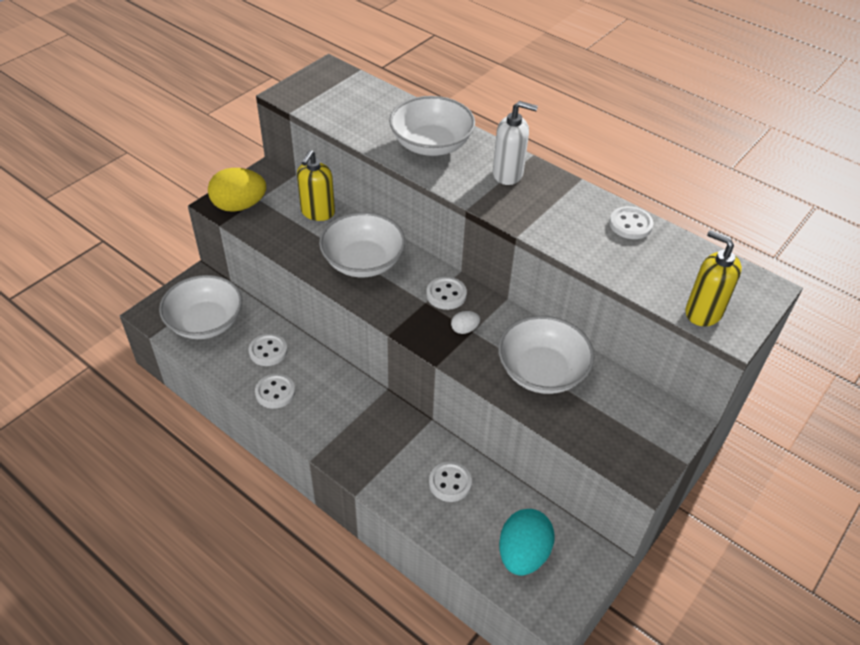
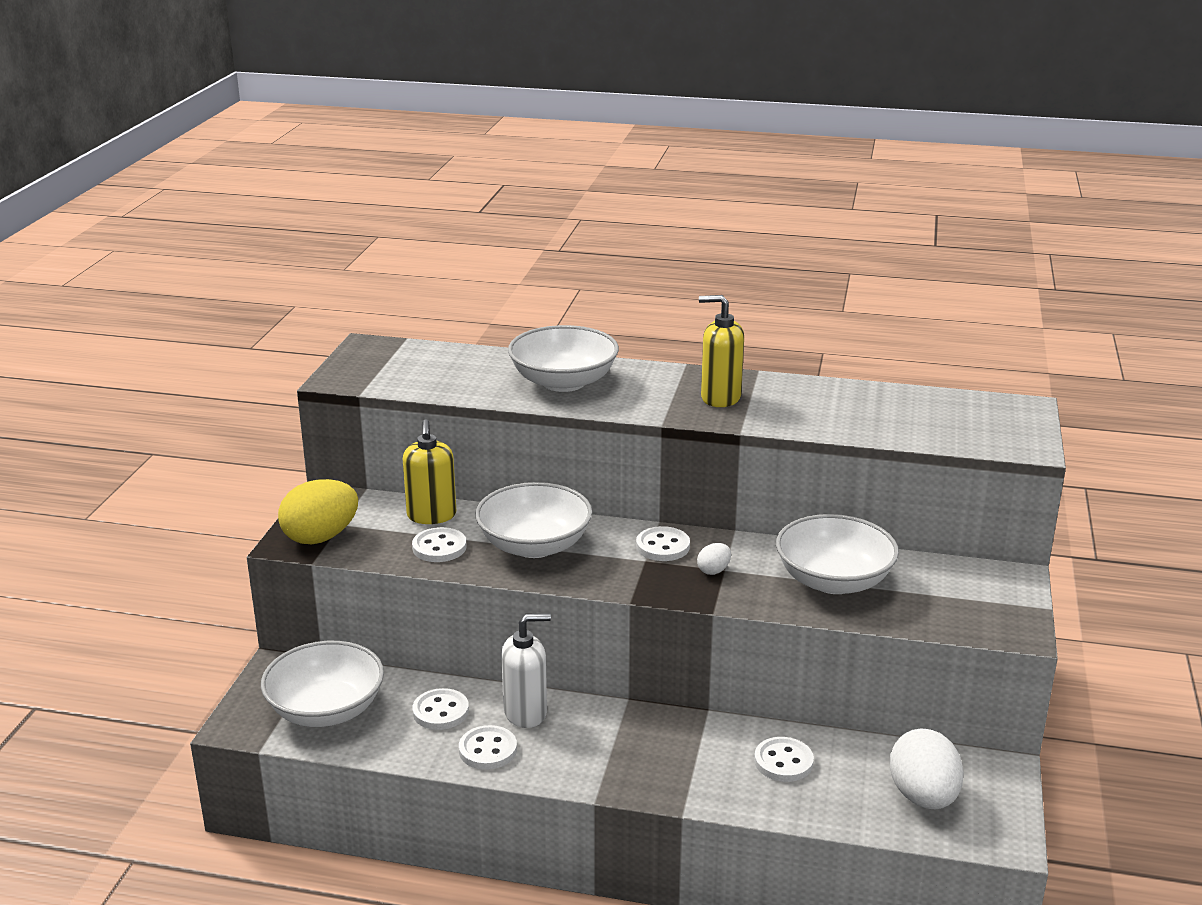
camera: 25 degrees left, 20 degrees down
(508, 174) = (676, 385): white soap dispenser -> white soap dispenser (526, 713)
(523, 554) = (923, 797): turquoise egg -> white egg
(630, 224) = (846, 393): white button -> white button (439, 547)
(703, 312) = (986, 440): yellow soap dispenser -> yellow soap dispenser (720, 398)

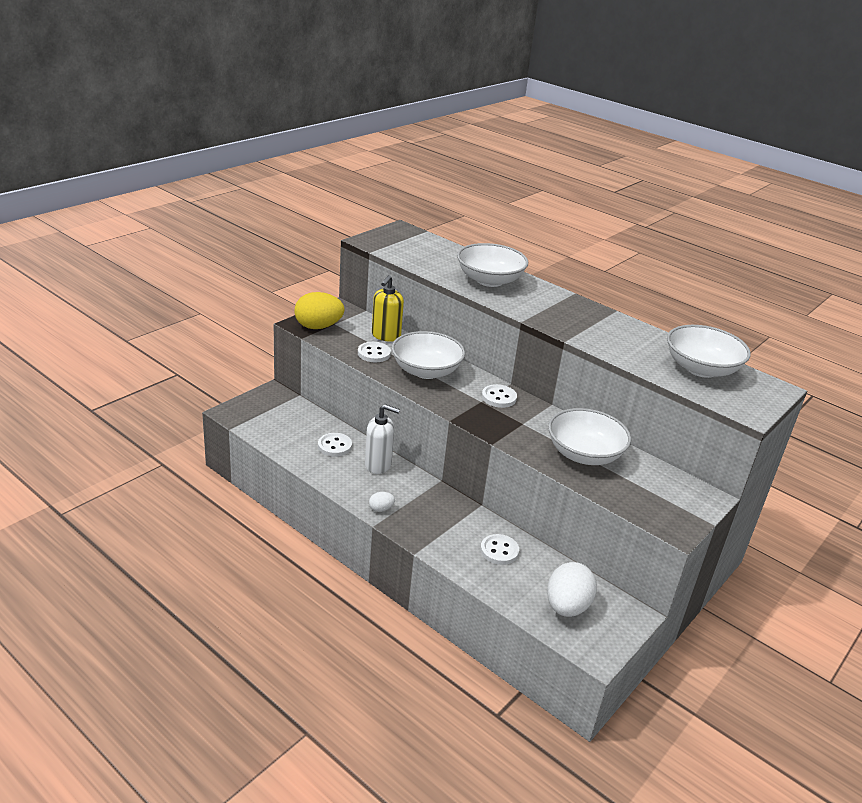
camera: 25 degrees right, 5 degrees up
(326, 709) = (279, 422): white bowl -> white bowl (701, 369)
(488, 750) = (341, 475): white button -> none
(713, 570) = (516, 421): white egg -> white egg (381, 509)
(720, 398) = (574, 318): yellow soap dispenser -> none

